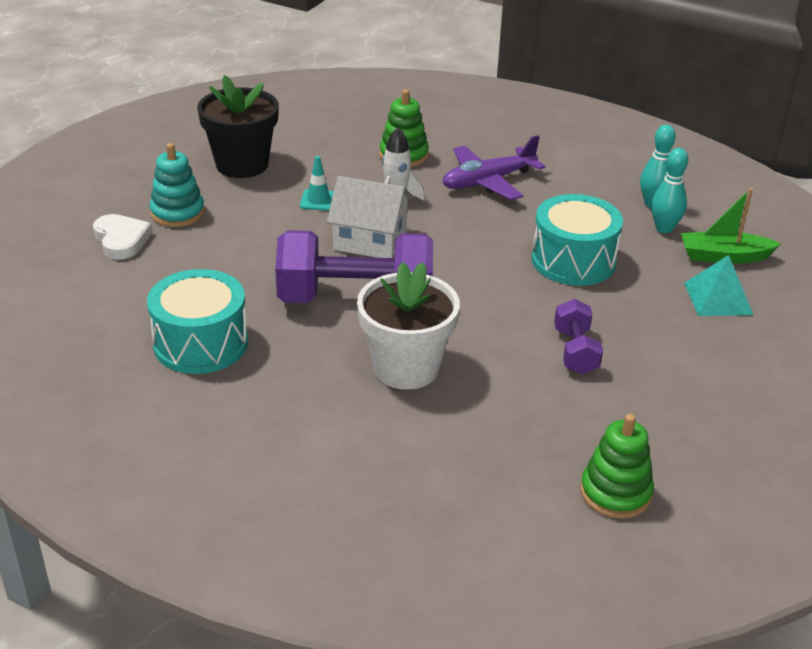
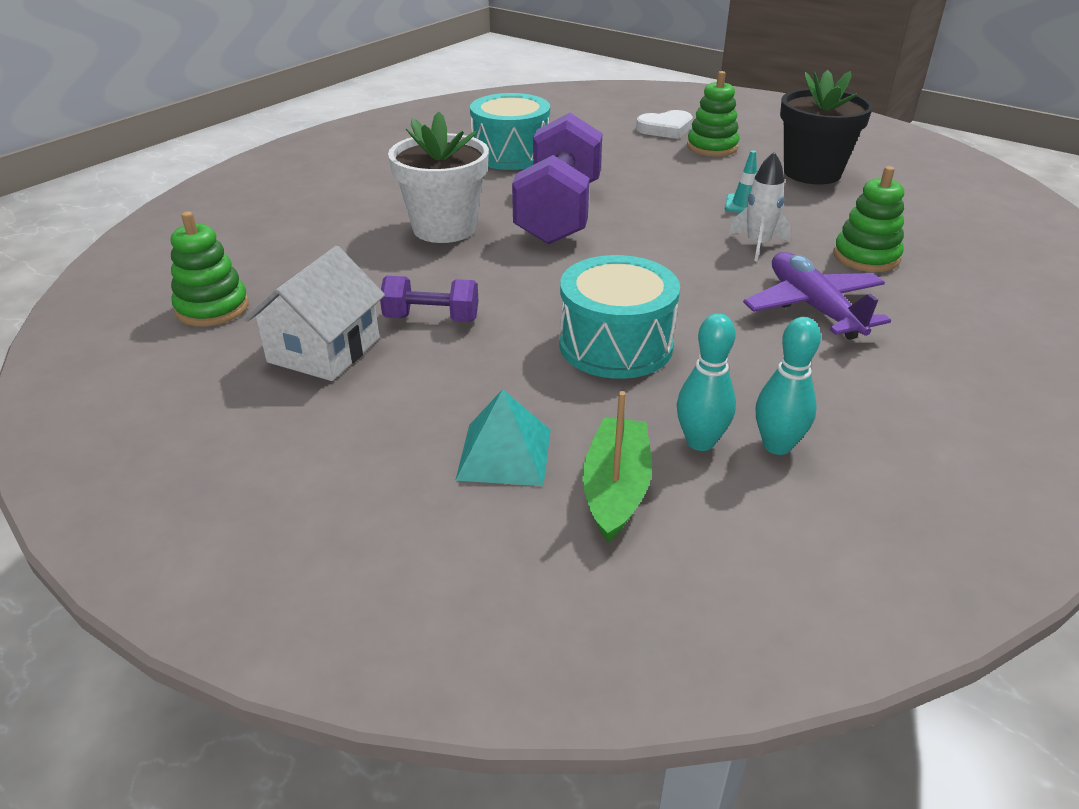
camera: 100 degrees right, 0 degrees up
(177, 213) = (712, 147): turquoise stacking toy -> green stacking toy
(370, 240) = (666, 225): white house -> white house (324, 350)

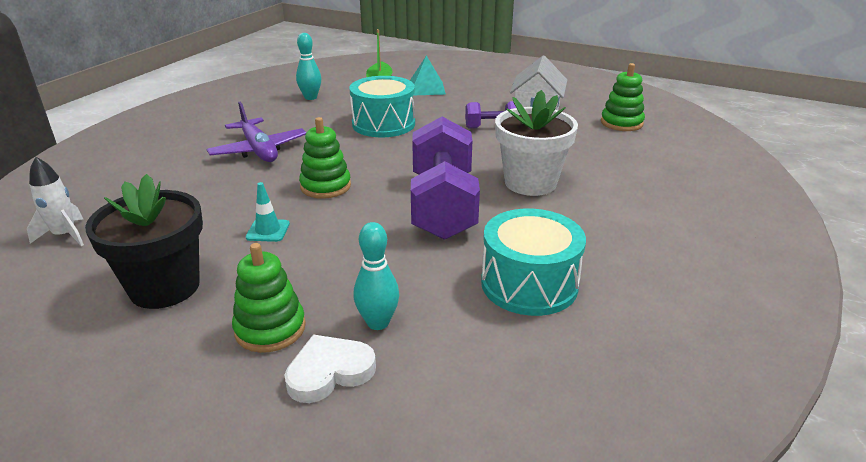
camera: 170 degrees right, 5 degrees down
(700, 442) = (344, 96): turquoise bowling pin -> turquoise bowling pin (378, 322)
(758, 245) = (274, 190): white rocket -> white rocket (65, 235)
(866, 257) = (193, 187): green stacking toy -> green stacking toy (325, 186)

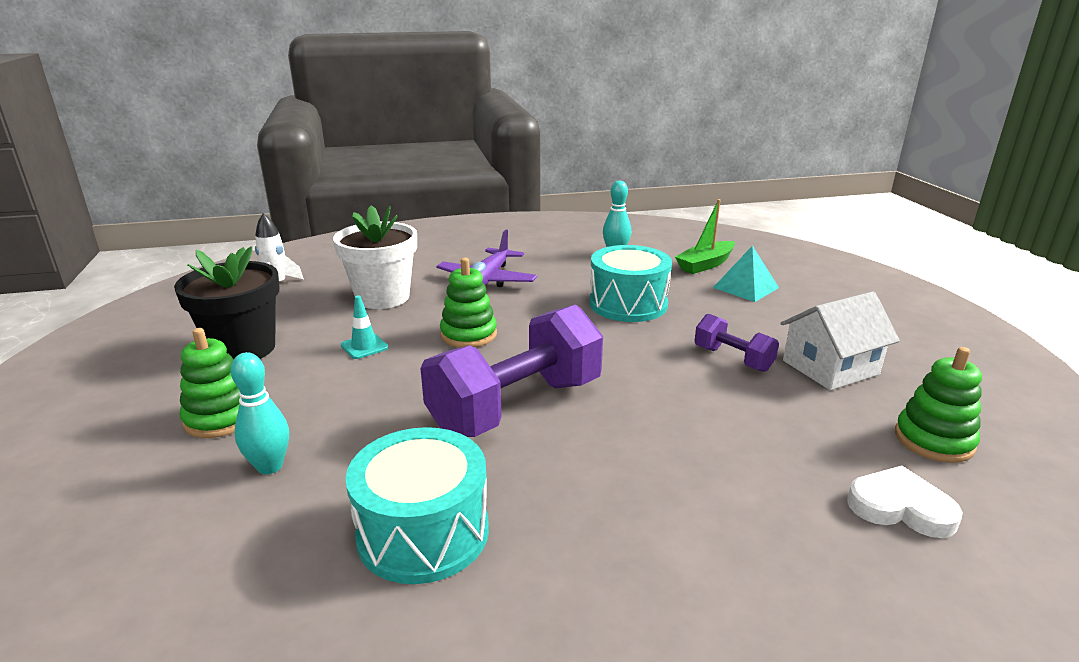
camera: 50 degrees right, 5 degrees down
(329, 372) = (177, 476): white heart -> white heart (900, 507)
(530, 183) = (646, 438): white flower pot -> white flower pot (382, 297)

